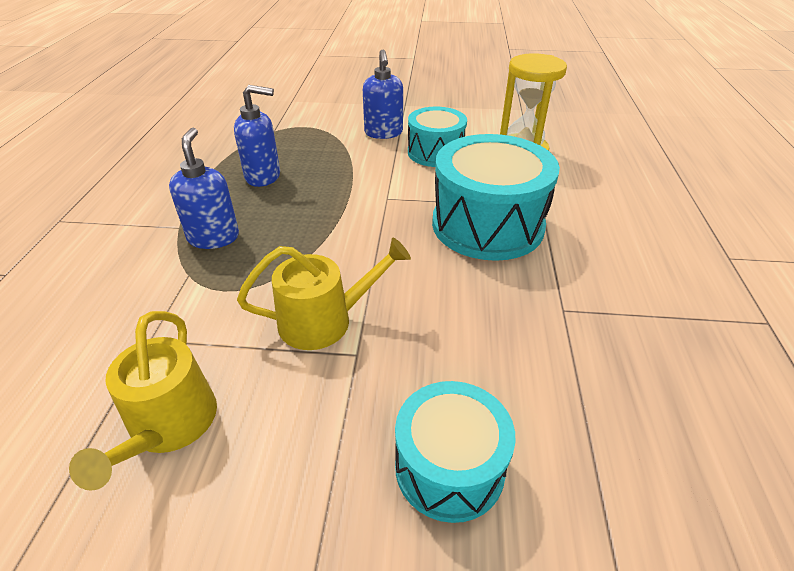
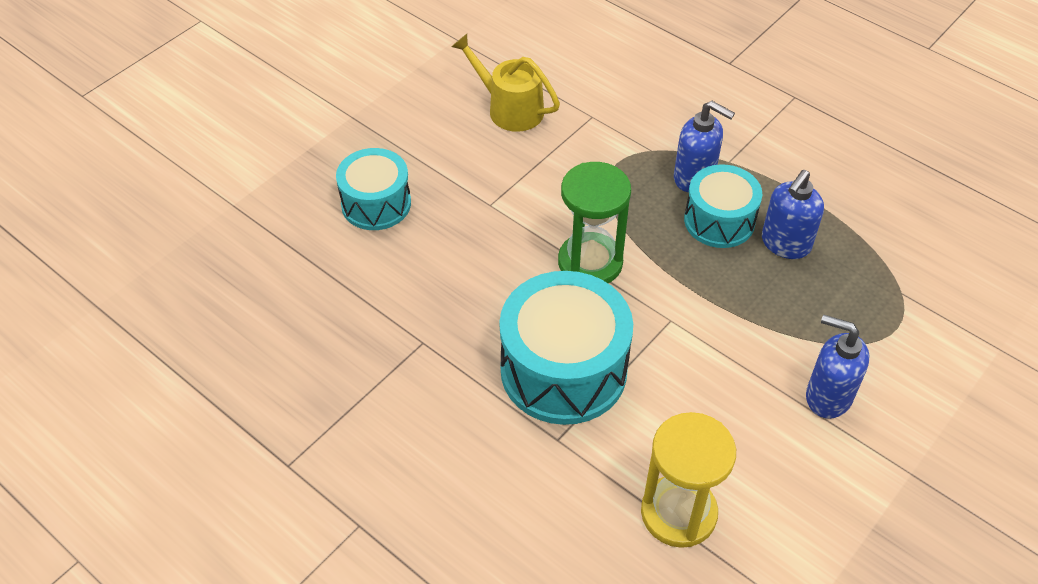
camera: 125 degrees right, 10 degrees up
(324, 321) = (535, 202): yellow watering can -> none
(370, 254) = (590, 262): none -> green hourglass
(435, 152) = (738, 419): turquoise drum -> turquoise drum (719, 221)

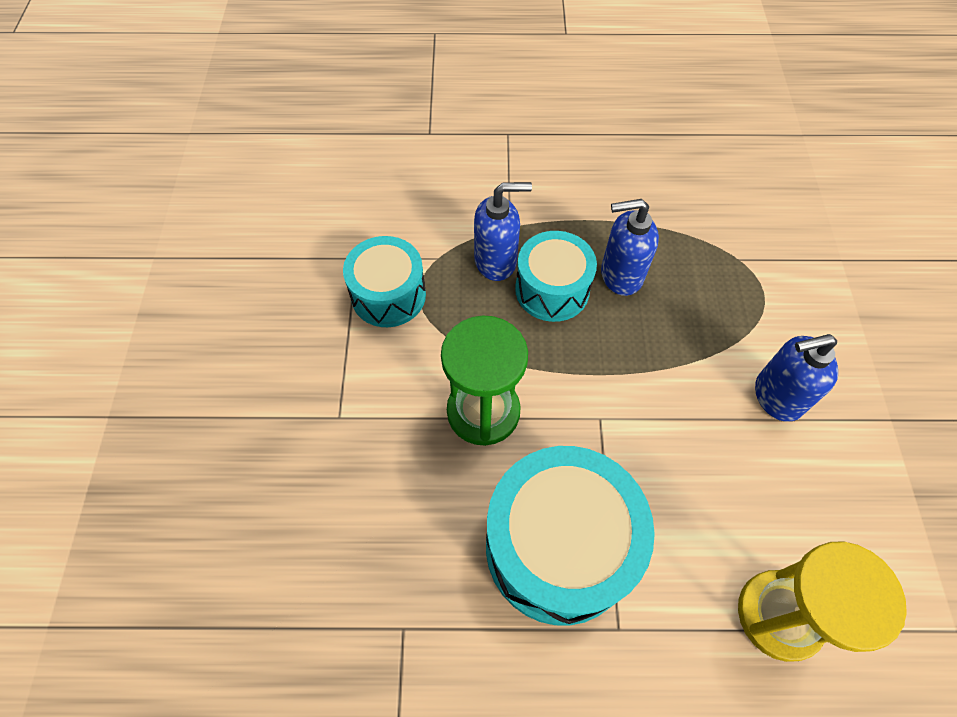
camera: 40 degrees left, 10 degrees up
(376, 204) = (219, 501): turquoise drum -> turquoise drum (388, 295)
(510, 109) = (272, 299): yellow watering can -> none
(785, 244) = (620, 275): blue soap dispenser -> blue soap dispenser turned 90 degrees clockwise

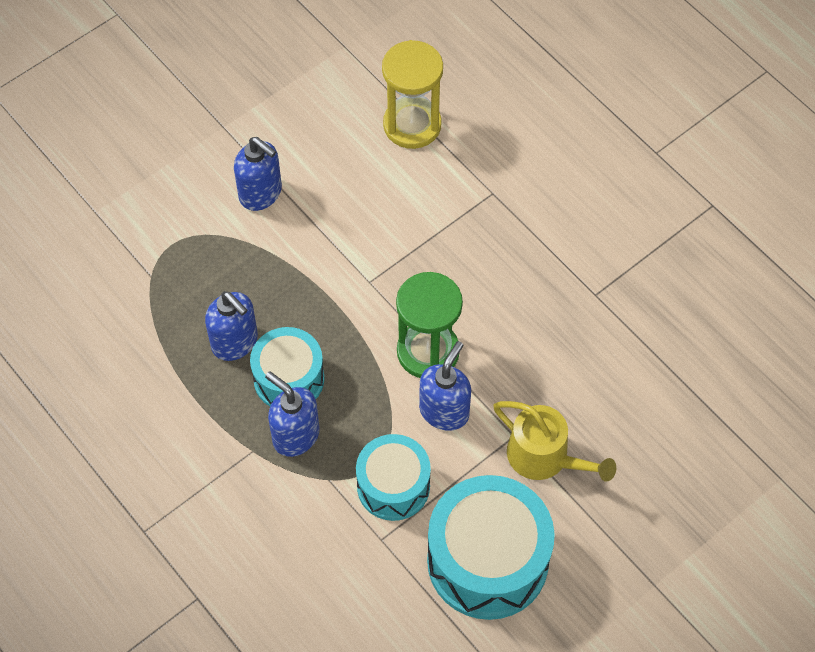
camera: 130 degrees left, 0 degrees up
(296, 425) = (544, 457): none -> yellow watering can
(414, 380) = (444, 411): none -> blue soap dispenser
(558, 547) = (475, 250): turquoise drum -> turquoise drum (487, 561)

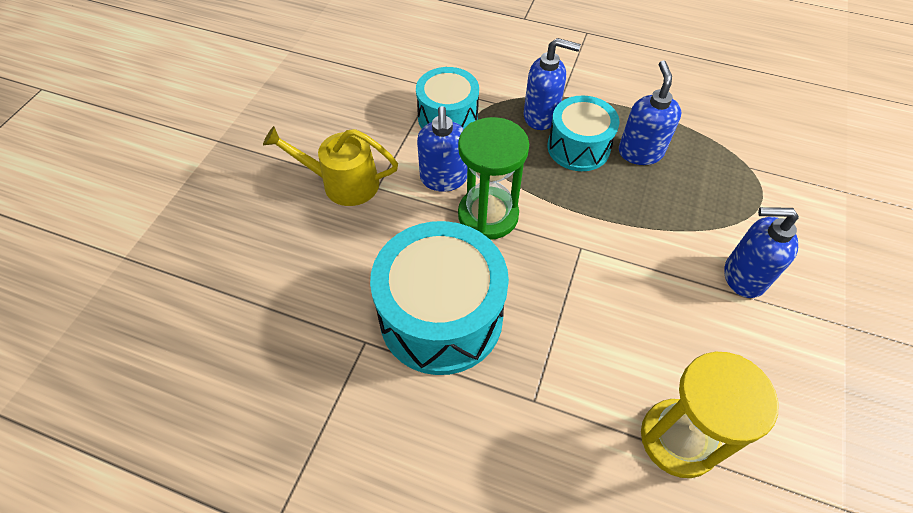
camera: 150 degrees right, 5 degrees down
(235, 342) = (640, 152): blue soap dispenser -> blue soap dispenser turned 75 degrees clockwise
(487, 561) = (351, 105): turquoise drum -> turquoise drum (441, 316)

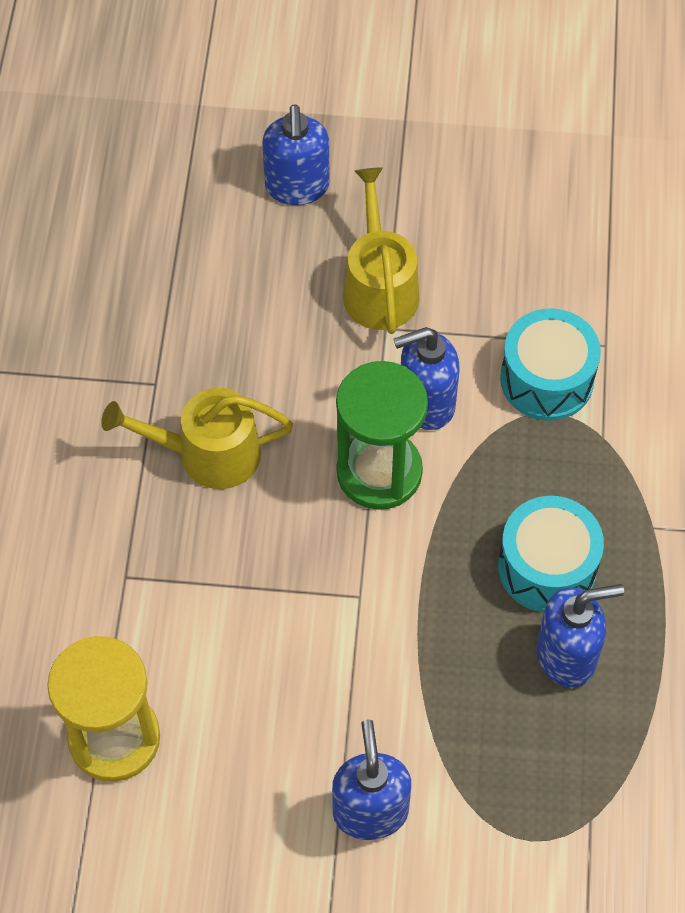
camera: 75 degrees right, 5 degrees up
(441, 316) = (209, 454): turquoise drum -> yellow watering can
(541, 116) = (595, 505): blue soap dispenser -> blue soap dispenser (297, 187)

